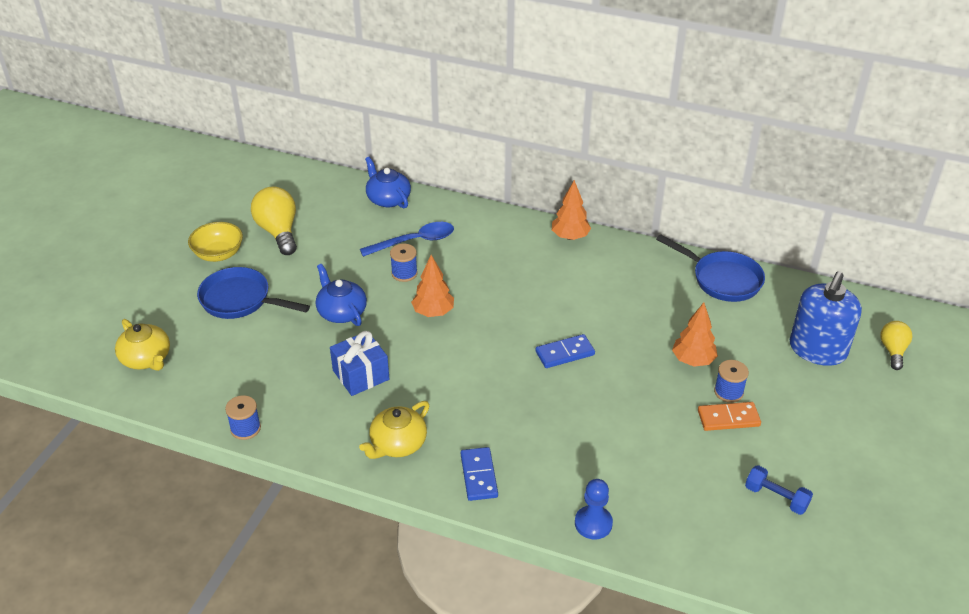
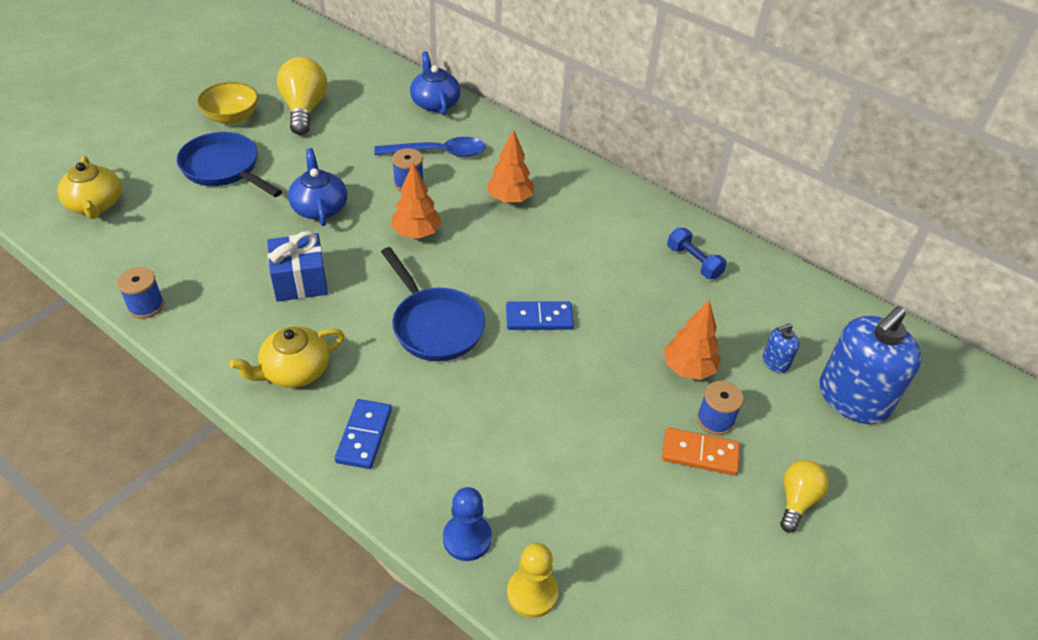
camera: 15 degrees right, 5 degrees up
(570, 237) = (611, 189): orange tree -> orange tree (510, 199)
(657, 545) = (532, 593): none -> yellow pawn
(722, 279) = (768, 281): blue pan -> blue pan (434, 325)
(752, 338) = (775, 362): none -> blue soap dispenser
(776, 497) = (715, 577): blue dumbbell -> blue dumbbell (693, 262)
(893, 351) = (953, 427): yellow light bulb -> yellow light bulb (797, 500)

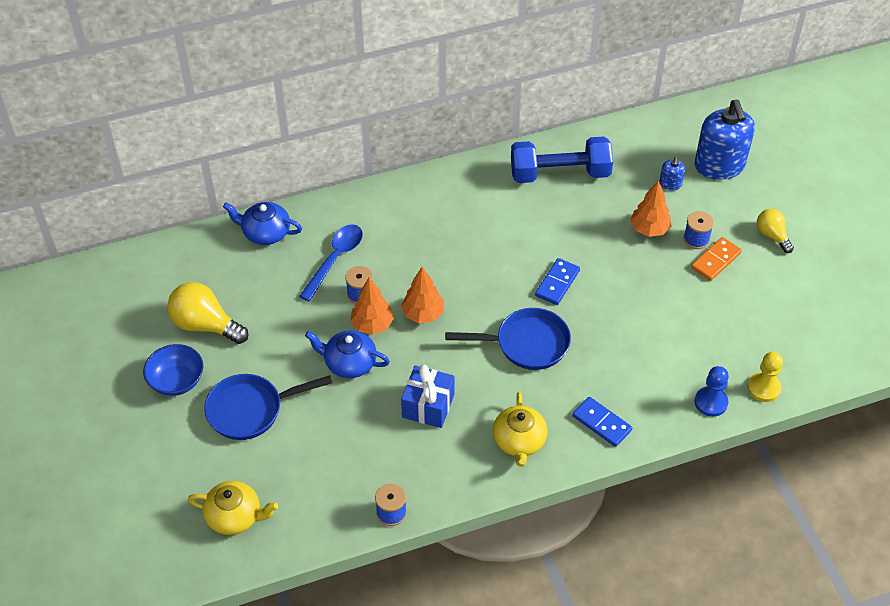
camera: 55 degrees left, 5 degrees up
(232, 117) = (176, 381): yellow bowl -> blue bowl
(510, 199) = (423, 241): orange tree -> orange tree (372, 325)
(693, 262) = (560, 173): blue dumbbell -> blue dumbbell, size x2.00

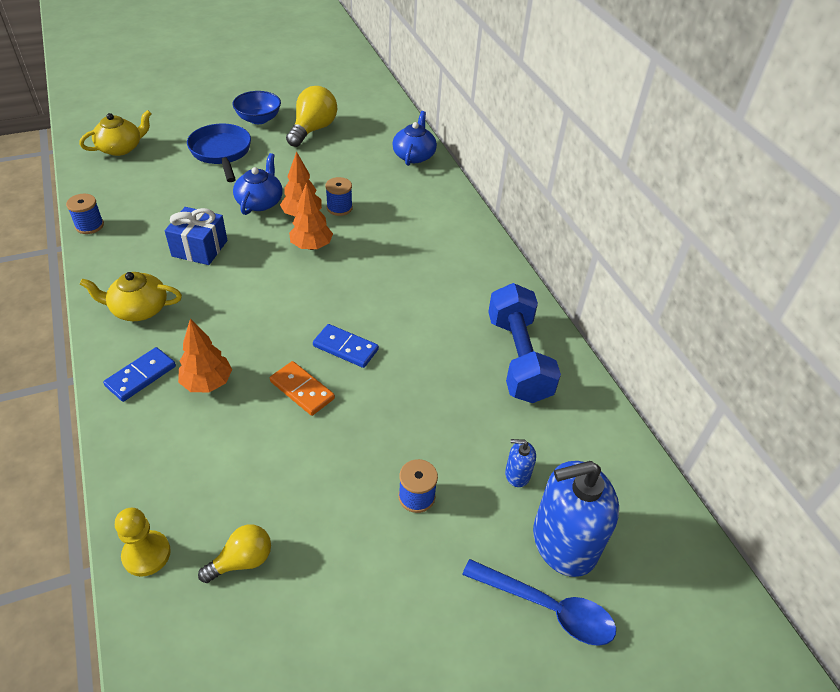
camera: 85 degrees right, 5 degrees down
(235, 516) = (121, 148): yellow teapot -> yellow teapot turned 135 degrees counterclockwise
(335, 259) = (382, 193): blue spoon -> blue spoon (547, 608)
(526, 344) = (262, 319): blue pan -> none
(649, 229) = (432, 443): orange tree -> orange tree (207, 383)
(711, 402) = (140, 487): blue pawn -> none
(715, 260) = (378, 517): orange domino -> orange domino (302, 390)
(772, 236) = (427, 602): yellow light bulb -> yellow light bulb (242, 561)

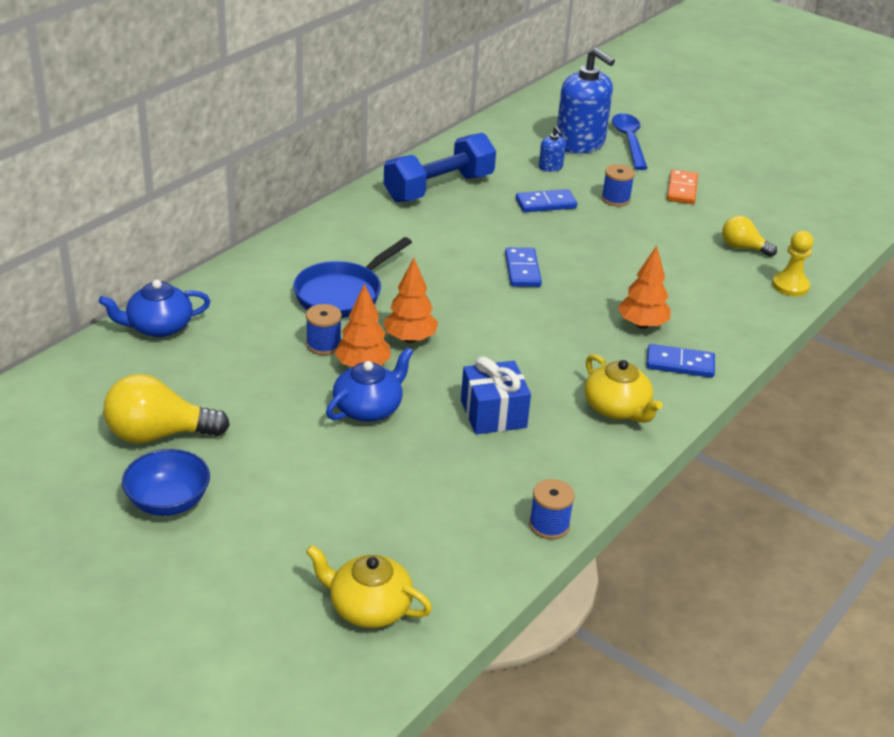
camera: 120 degrees left, 10 degrees down
(221, 153) = (291, 494): blue pan -> blue pan (343, 294)
(260, 202) = (368, 408): blue teapot -> blue teapot turned 150 degrees clockwise
(302, 390) = (590, 275): orange domino -> orange domino (681, 189)
(443, 426) = (546, 204): none -> blue domino

